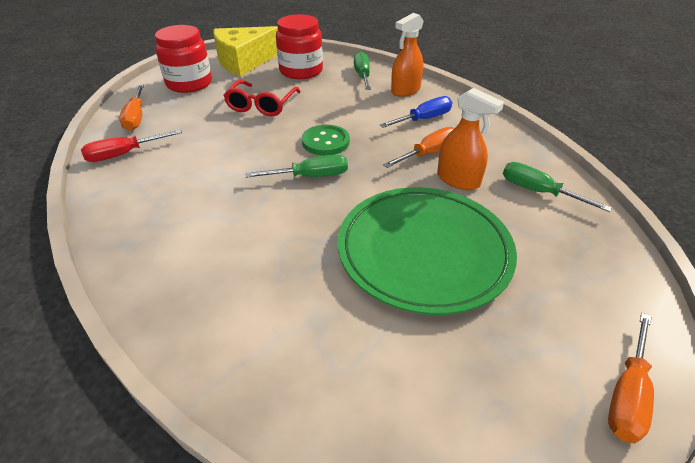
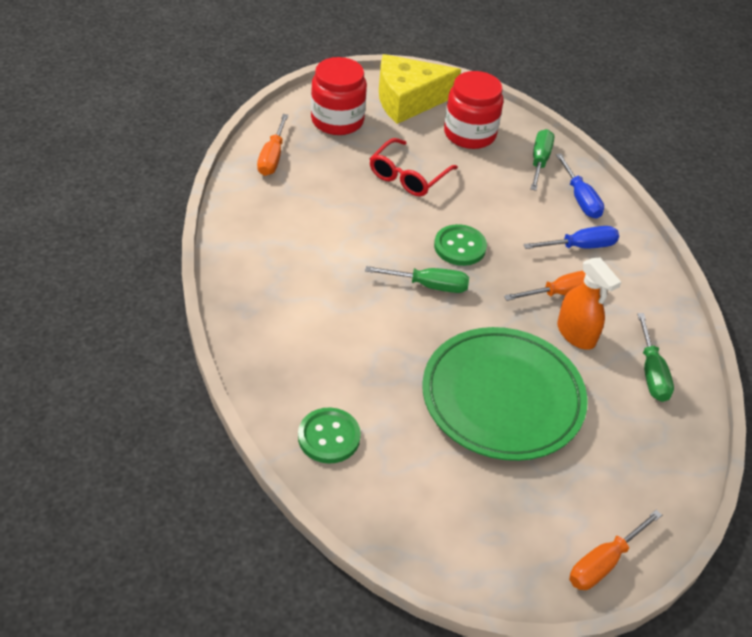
camera: 15 degrees right, 5 degrees up
(124, 154) = (254, 205): red screwdriver -> none
(255, 352) = (329, 437): none -> green button
(405, 90) = (580, 198): orange spray bottle -> blue screwdriver
(539, 192) = (651, 372): green screwdriver -> green screwdriver turned 150 degrees counterclockwise

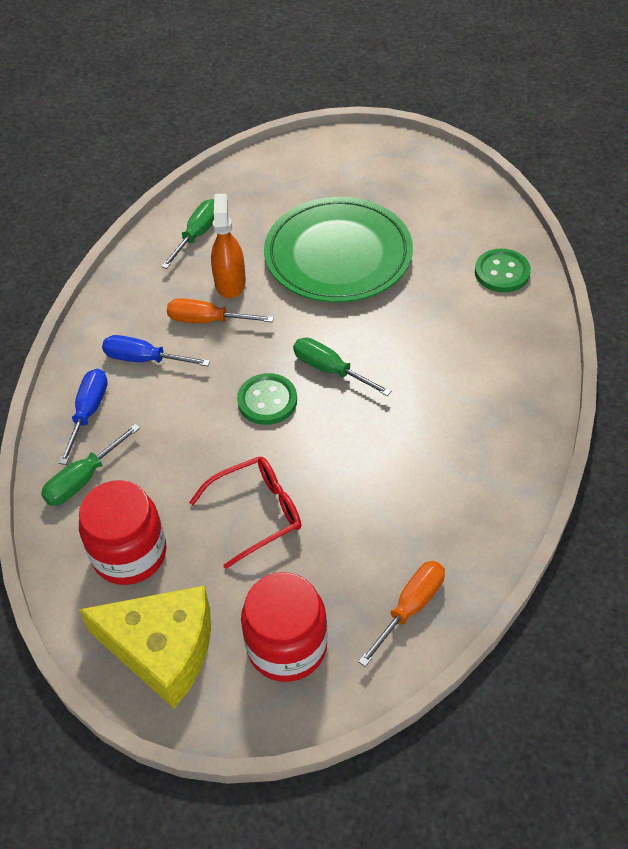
camera: 145 degrees left, 5 degrees up
(604, 562) = (350, 144): orange screwdriver -> none

